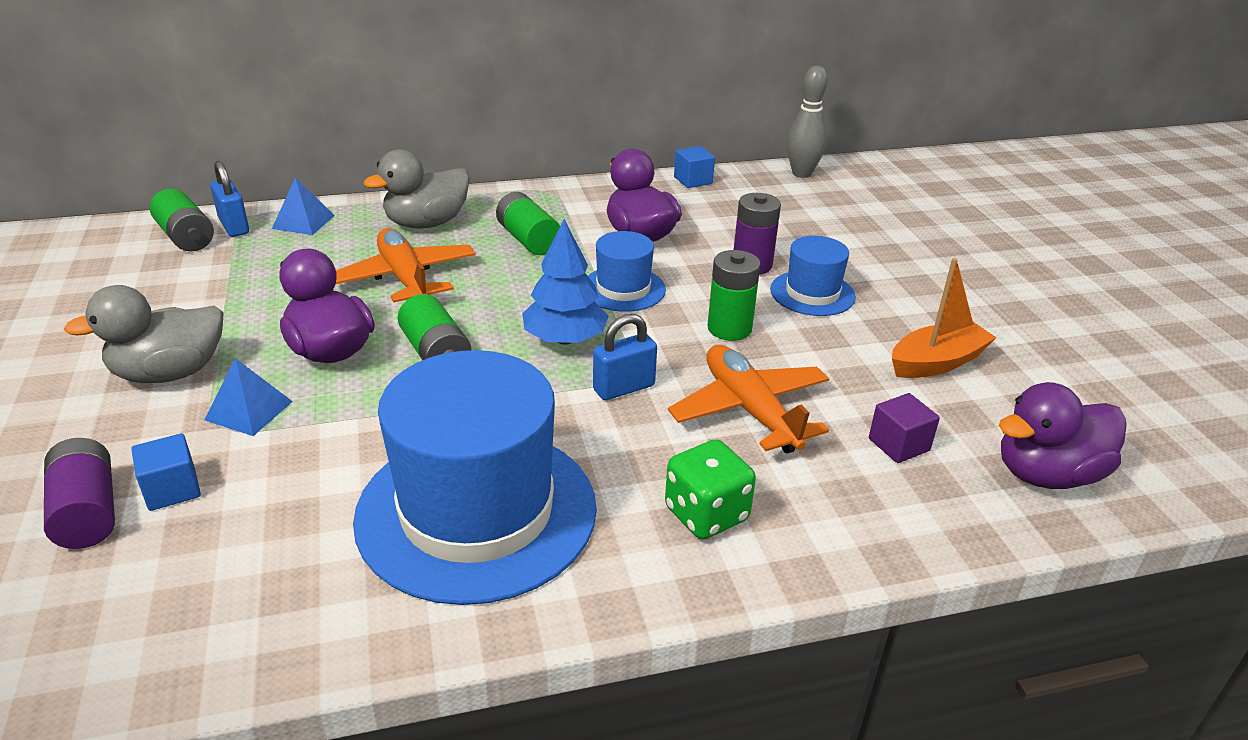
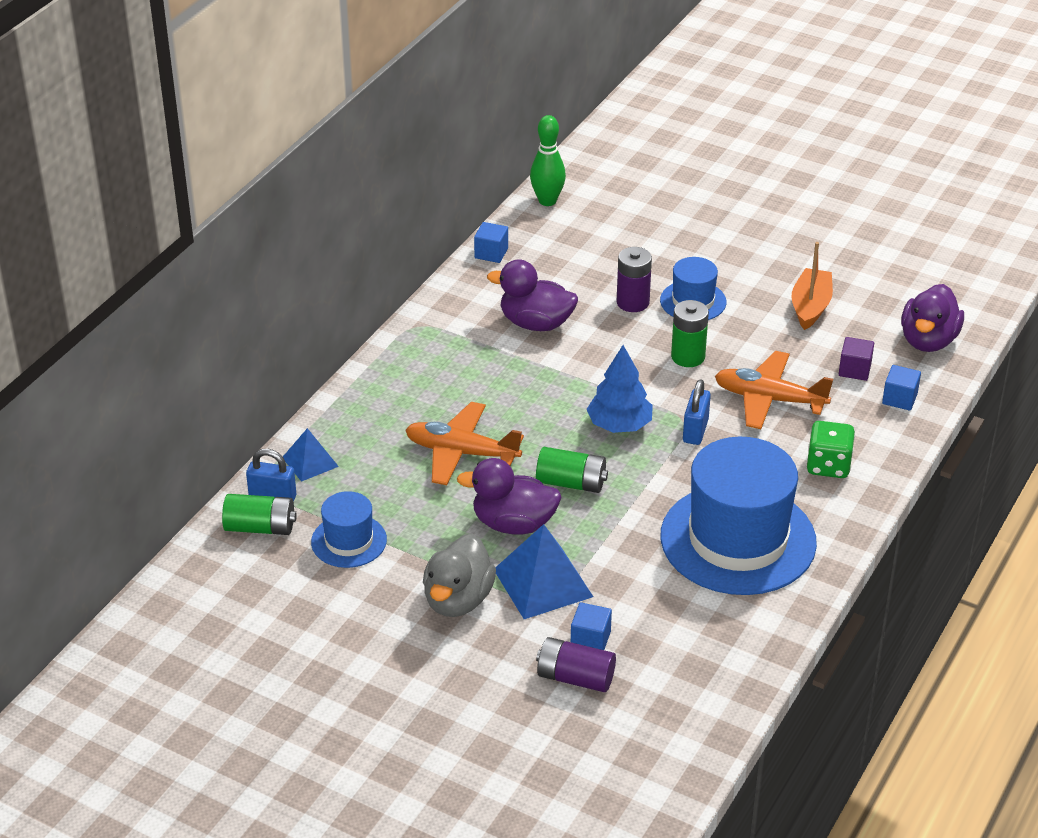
camera: 45 degrees left, 5 degrees up
(249, 410) = (543, 582): blue pyramid -> blue pyramid, size x1.70
(426, 223) = (391, 406): grey duck -> none
(528, 240) = (478, 373): green battery -> none
(623, 289) = (593, 370): blue hat -> blue hat (349, 541)
(801, 173) = (547, 201): grey bowling pin -> green bowling pin
(913, 507) = (899, 399): none -> blue cube

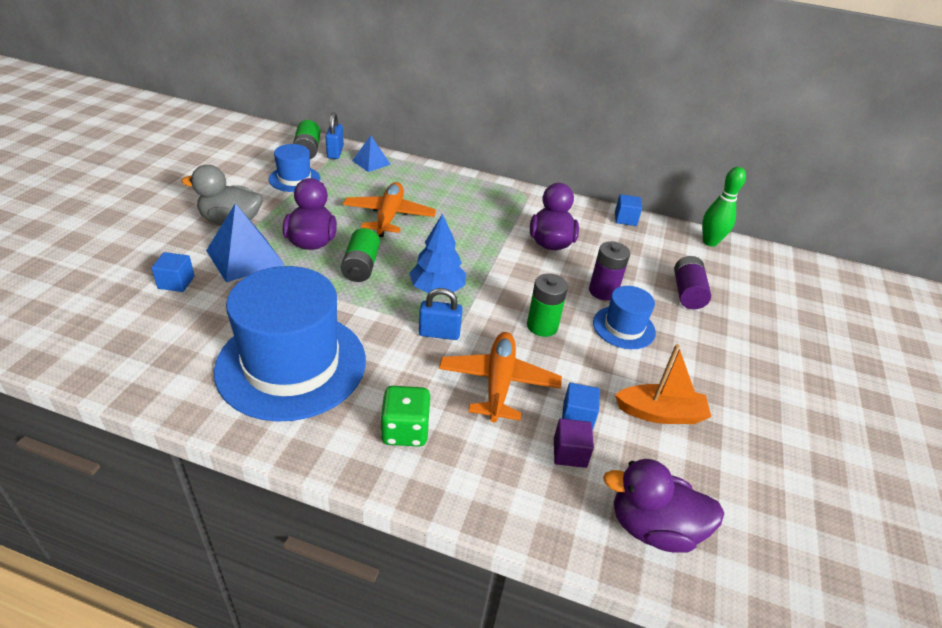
camera: 75 degrees right, 0 degrees up
(575, 677) = (135, 276): purple battery -> purple battery (687, 293)
(899, 399) = (533, 496): blue cube -> blue cube (577, 416)

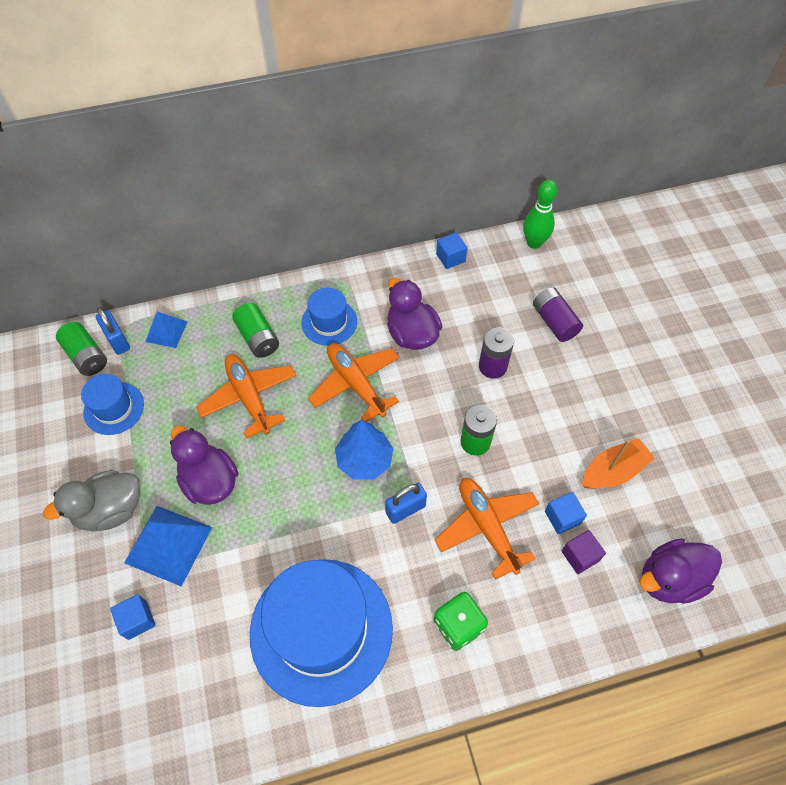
camera: 30 degrees left, 20 degrees up
(361, 266) = (280, 480): green battery -> green battery (258, 338)
(476, 247) = (356, 384): none -> orange plane
(623, 327) = (534, 398): blue hat -> blue hat (329, 322)

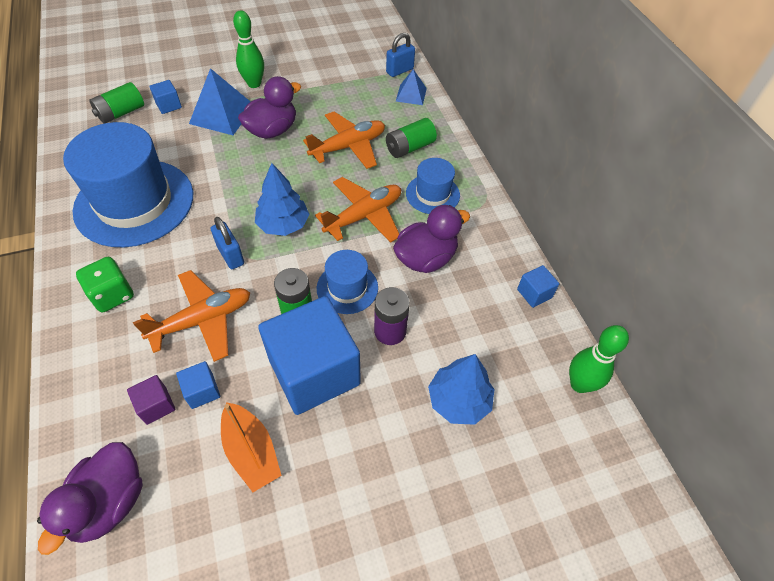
camera: 85 degrees right, 5 degrees down
(86, 356) = (384, 57): green battery -> green battery (121, 113)
(110, 510) = (254, 84): grey duck -> green bowling pin
(114, 408) = (338, 76): blue hat -> blue hat (347, 288)
(536, 426) = (314, 371): none -> blue cube
(554, 322) = (458, 400): purple battery -> blue tree
(669, 579) = (109, 502): purple duck -> purple duck turned 135 degrees counterclockwise

